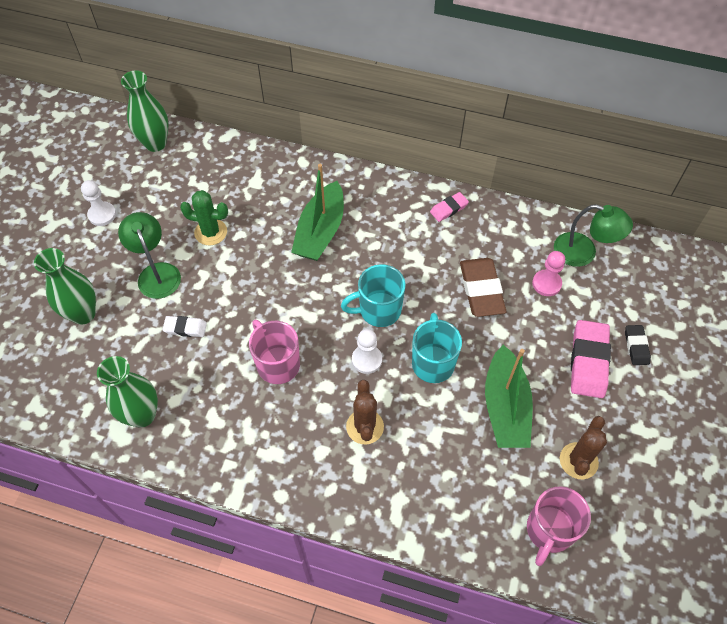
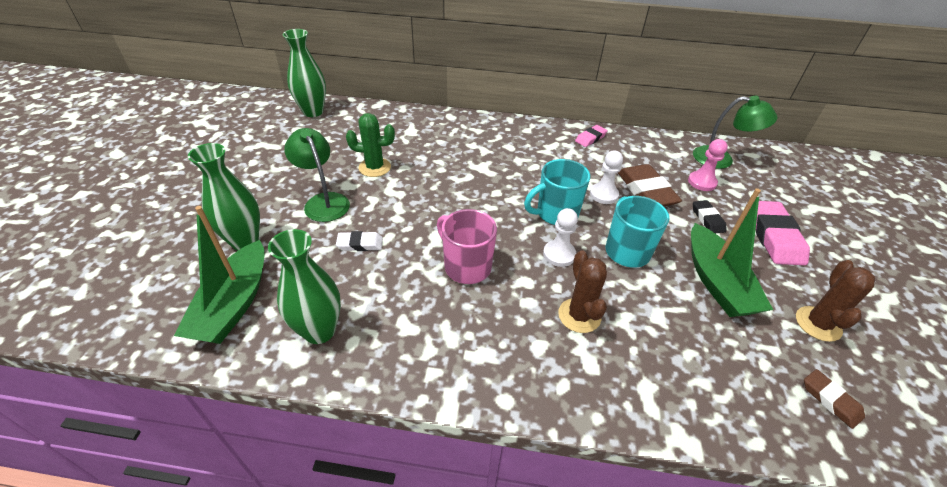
camera: 10 degrees left, 15 degrees down
(102, 215) = (264, 162): white pawn -> white pawn (603, 194)
(320, 231) = (480, 160): green boat -> green boat (234, 304)
(549, 531) = (830, 400): pink mug -> brown eraser
(636, 346) = (809, 221): black eraser -> black eraser (707, 219)

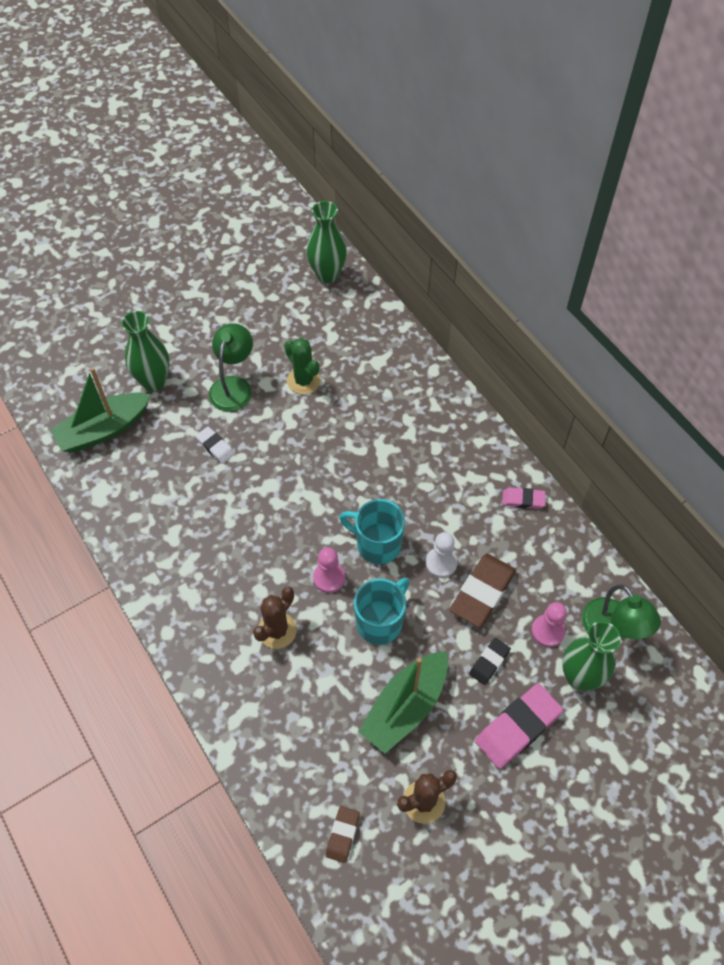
camera: 50 degrees right, 15 degrees up
(319, 331) = (126, 492): green vase -> green vase (580, 677)
(466, 266) = (257, 528): pink mug -> none
(559, 254) = (329, 578): white pawn -> pink pawn

